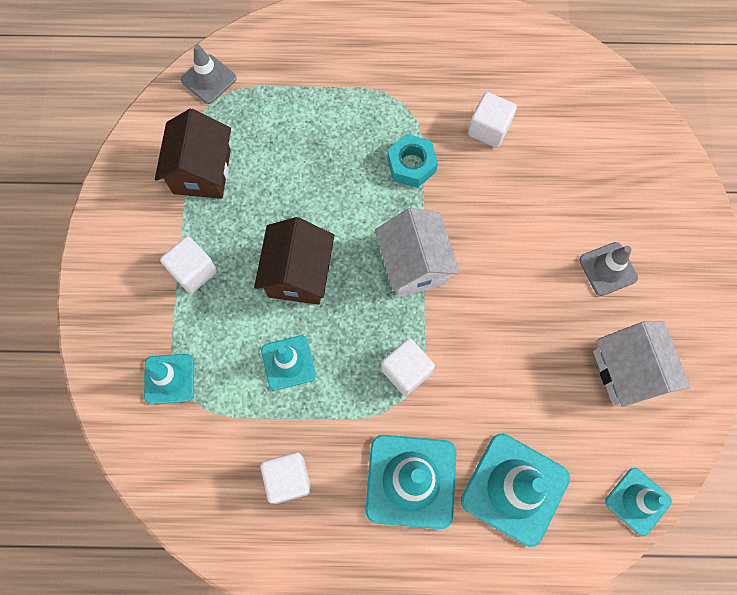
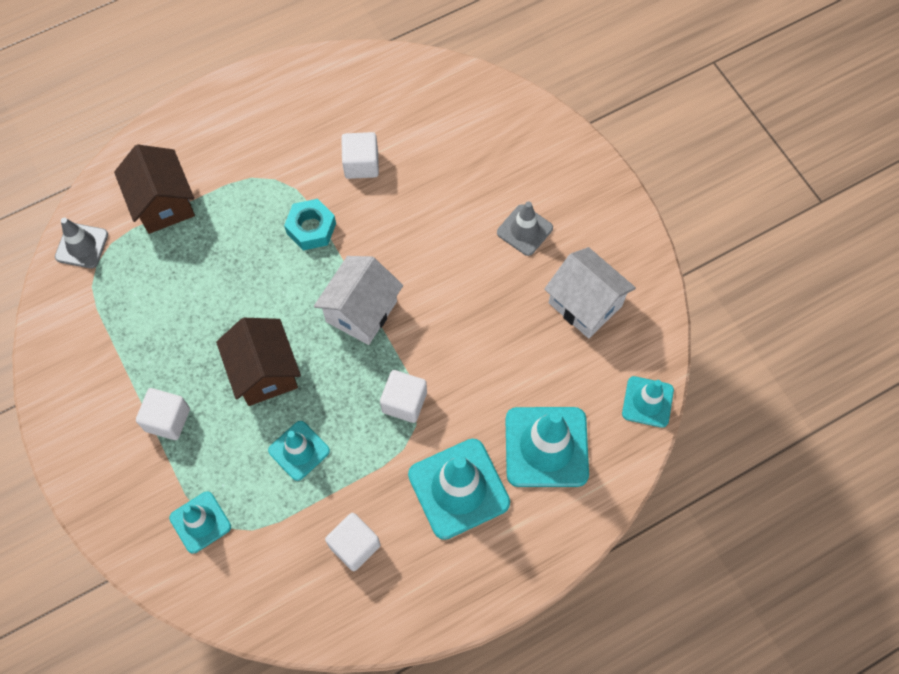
camera: 30 degrees left, 5 degrees down
(202, 172) = (124, 330): brown house -> brown house (163, 203)
(414, 265) = (361, 311): white house -> white house turned 75 degrees clockwise

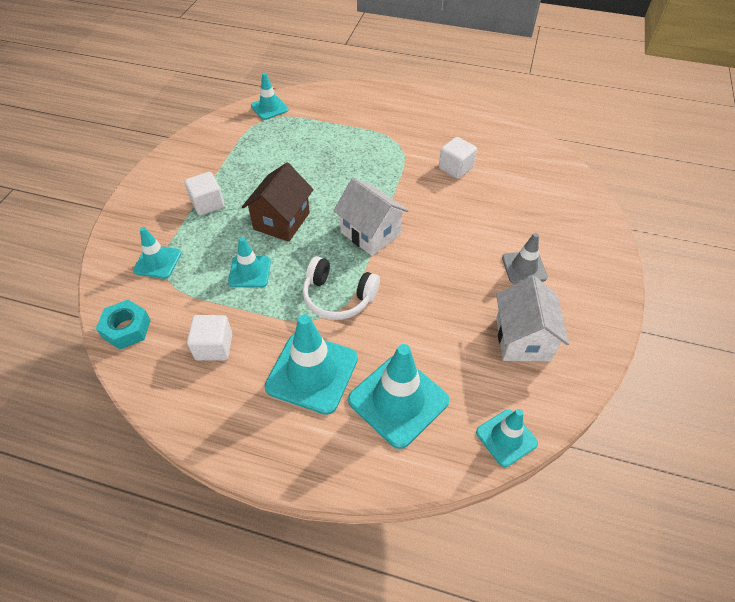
camera: 45 degrees right, 15 degrees down
(82, 246) = (269, 108): grey traffic cone -> turquoise traffic cone
(163, 203) = (329, 117): brown house -> none
(311, 228) = (391, 177): turquoise nut -> turquoise nut (127, 329)
(361, 311) = (370, 233): white house -> white house turned 60 degrees clockwise
(404, 402) = (338, 297): white cube -> white headphones

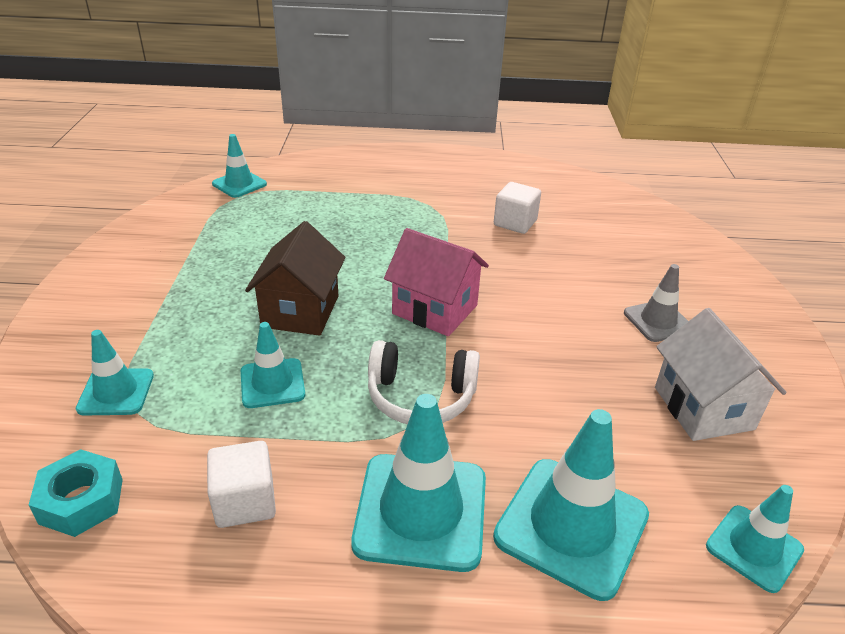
camera: 15 degrees left, 15 degrees down
(207, 204) = (180, 304): white cube -> none
(370, 233) = (435, 309): white house -> pink house

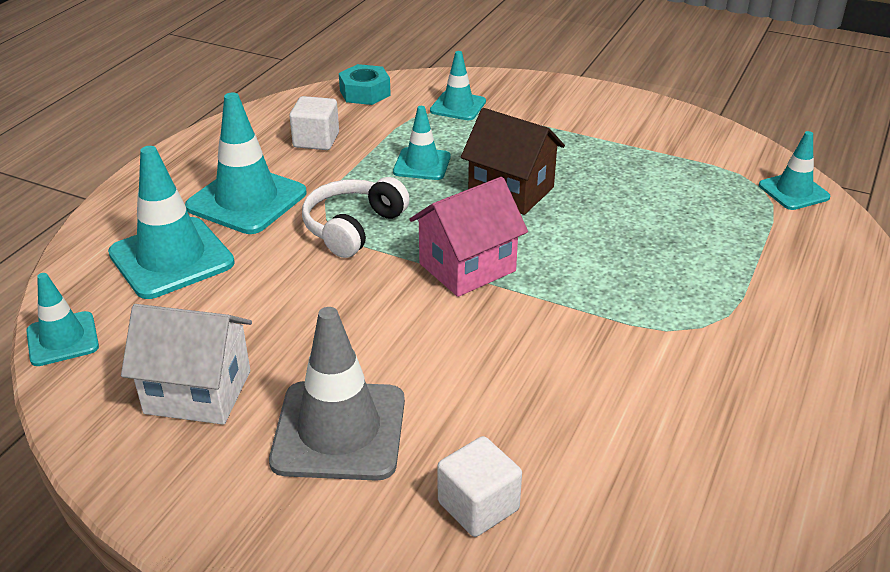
camera: 115 degrees right, 0 degrees up
(515, 223) = (625, 392): white cube -> white cube (478, 506)
(658, 321) = (339, 431): grey traffic cone -> grey traffic cone, size x1.72

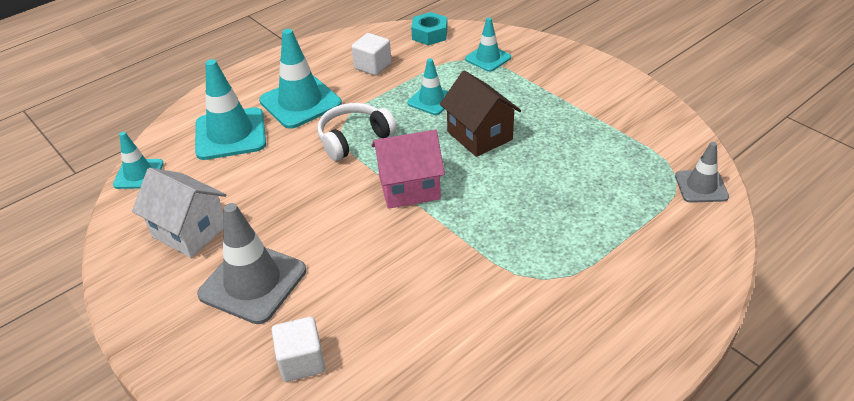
camera: 25 degrees right, 5 degrees up
(793, 191) = (701, 186): turquoise traffic cone -> grey traffic cone

